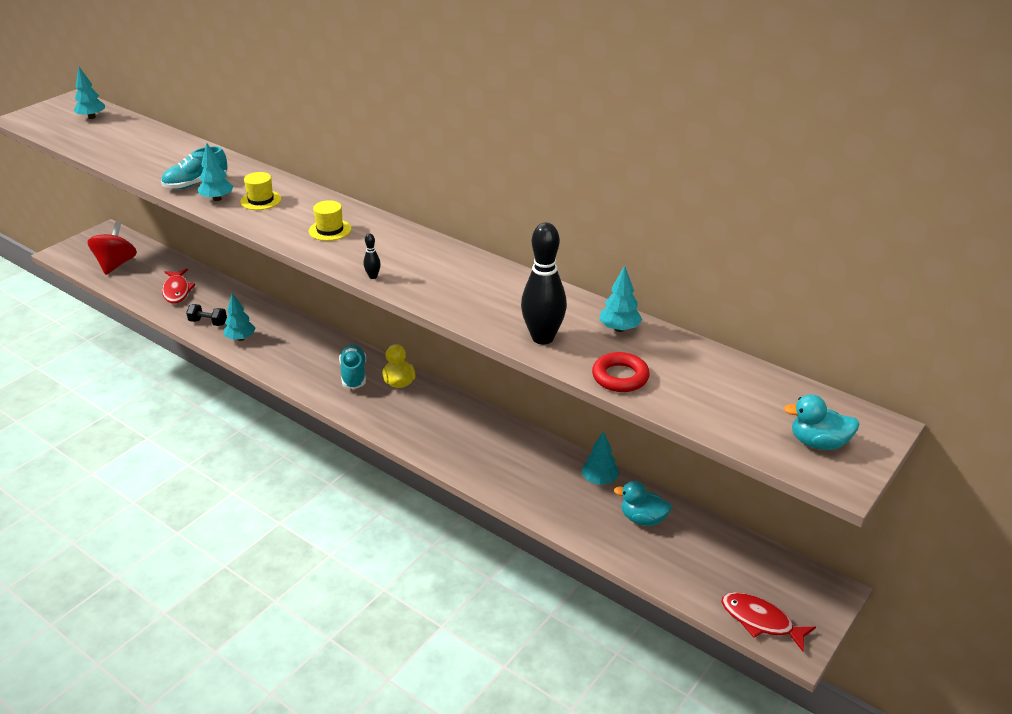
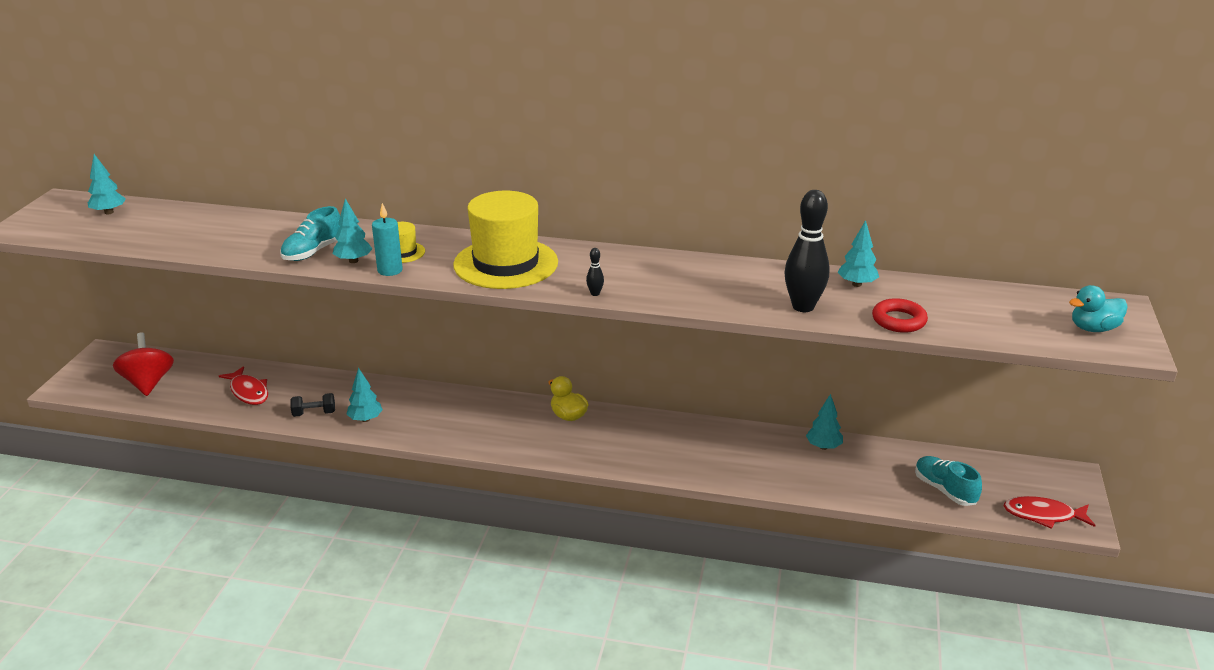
camera: 25 degrees left, 5 degrees down
(235, 214) = (390, 270): none -> turquoise candle
(330, 230) = (506, 263): yellow hat -> yellow hat, size x2.30
(354, 374) = (517, 421): turquoise shoe -> turquoise shoe (944, 490)
(643, 519) = (886, 466): turquoise duck -> none

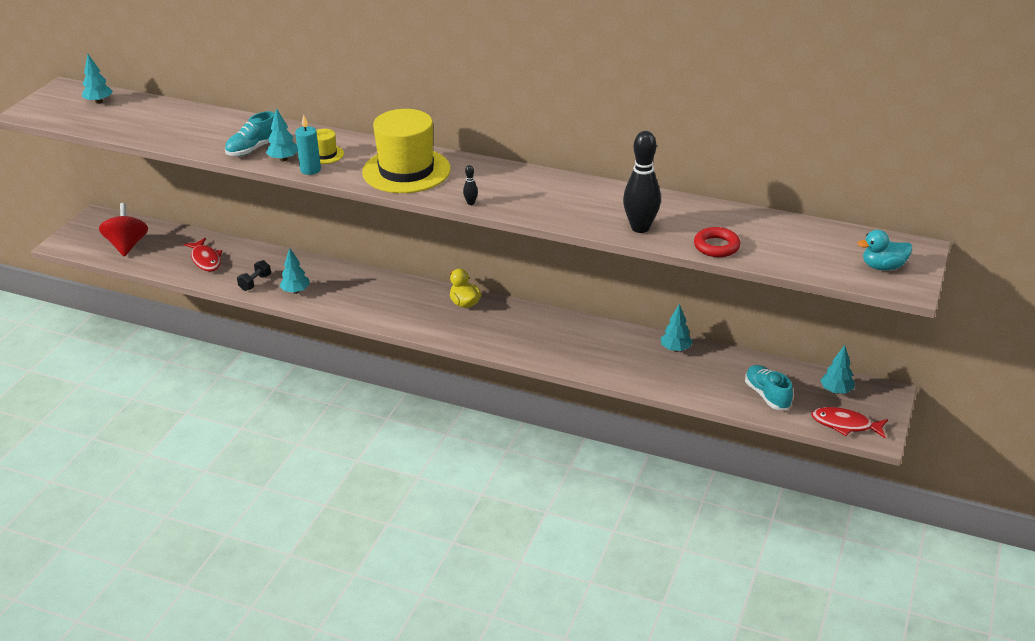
camera: 10 degrees right, 5 degrees up
(314, 413) = (255, 283): black dumbbell -> black dumbbell turned 60 degrees counterclockwise
(856, 284) = (695, 211): turquoise tree -> turquoise tree (836, 391)

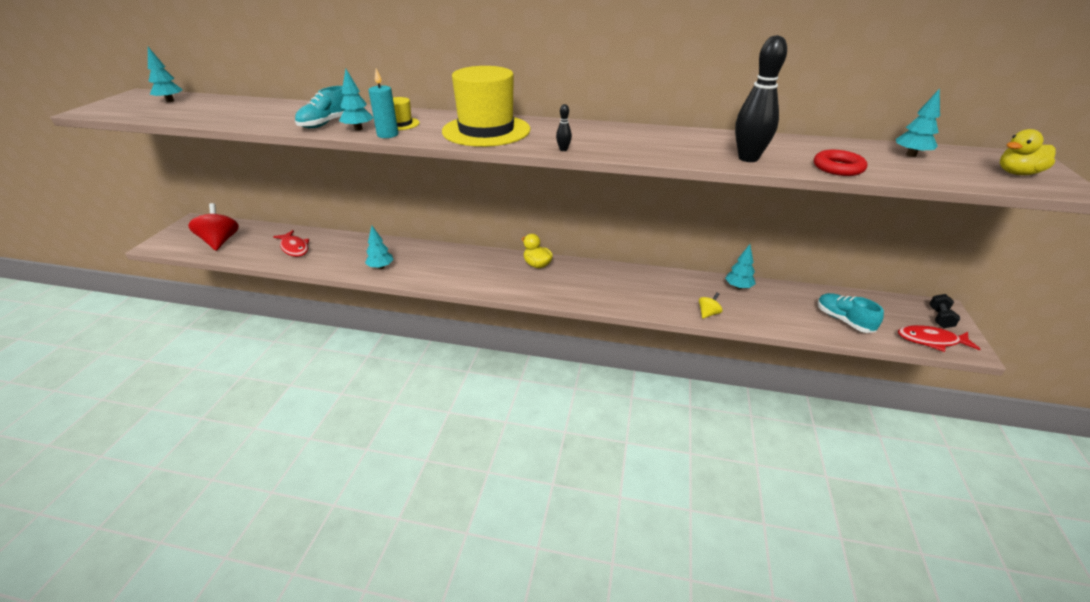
camera: 10 degrees left, 0 degrees up
(255, 283) = (342, 263): black dumbbell -> black dumbbell (940, 318)
(626, 374) = (708, 313): none -> yellow spinning top
(836, 391) = (898, 310): turquoise tree -> turquoise tree (911, 155)
(883, 267) = (1017, 173): turquoise duck -> yellow duck

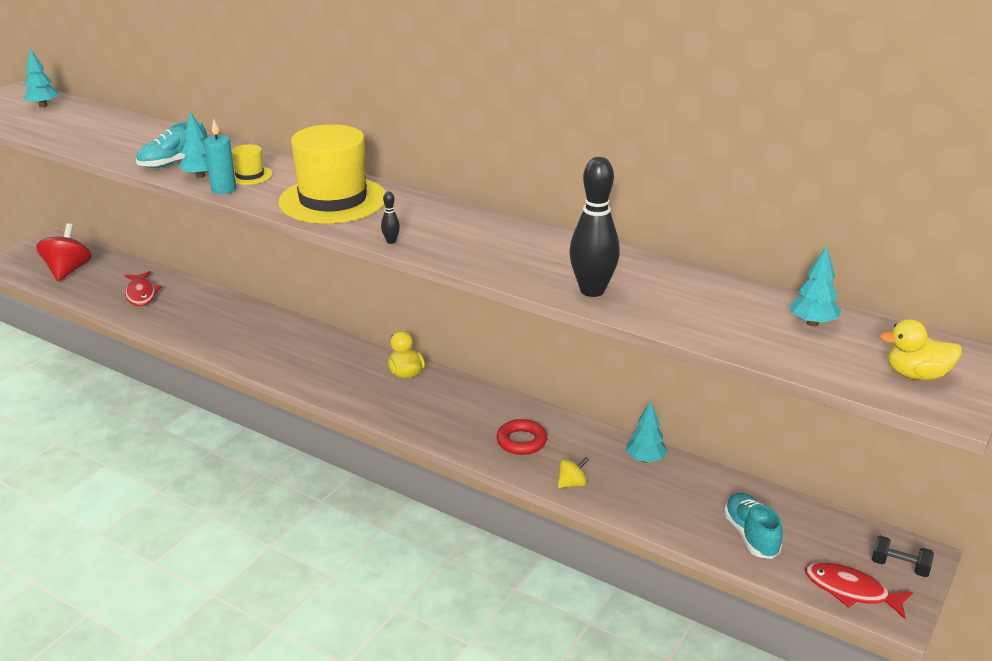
camera: 20 degrees right, 5 degrees down
(381, 267) = (221, 338): turquoise tree -> none
(838, 168) = (686, 323): red ring -> red ring (521, 441)
(940, 318) = (899, 566): black dumbbell -> black dumbbell turned 75 degrees clockwise

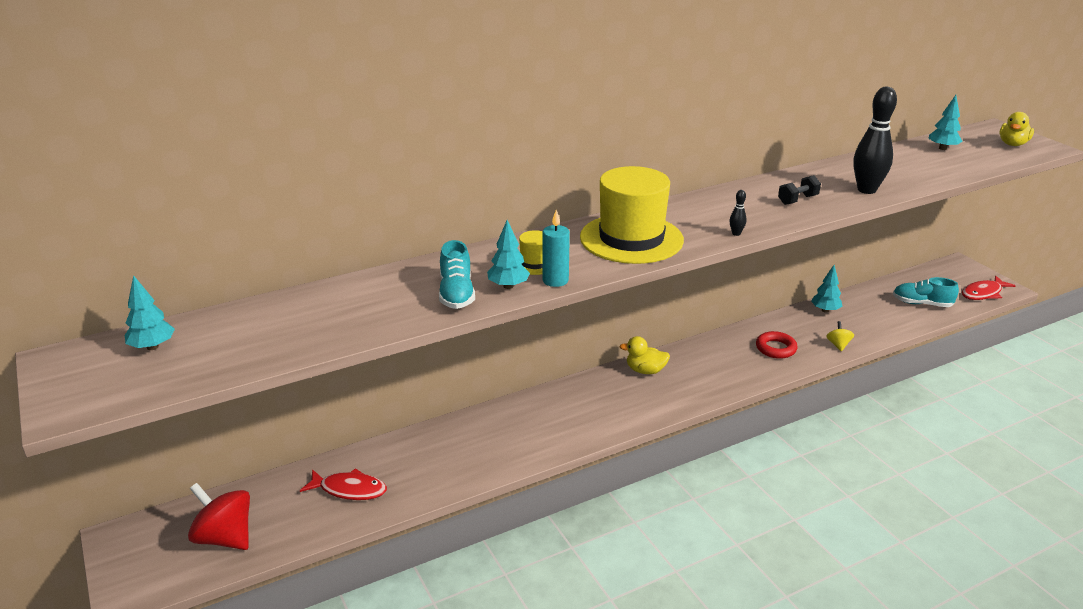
camera: 60 degrees left, 0 degrees up
(899, 566) = (967, 272): black dumbbell -> black dumbbell (797, 200)

